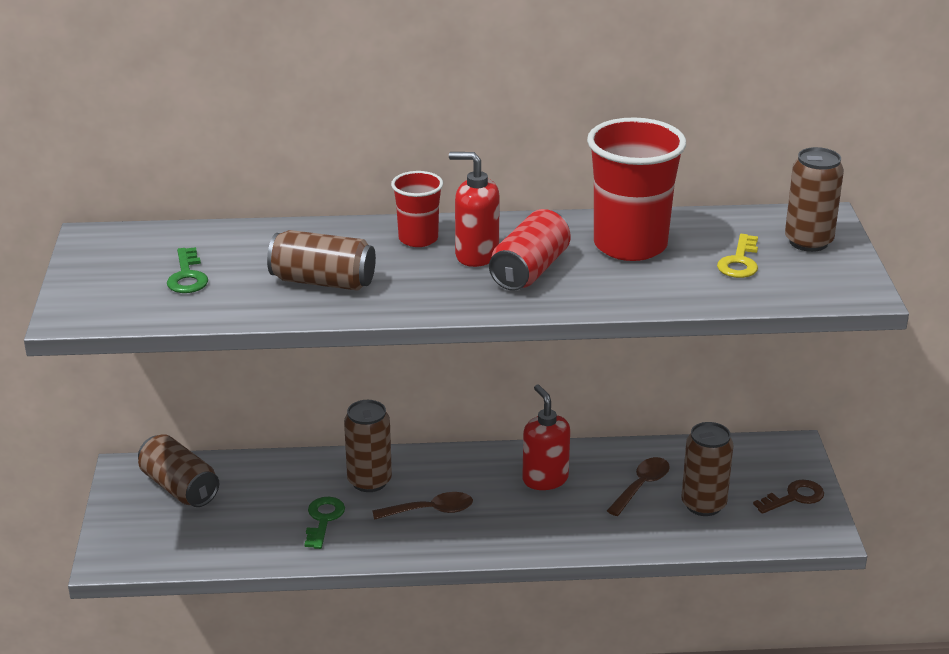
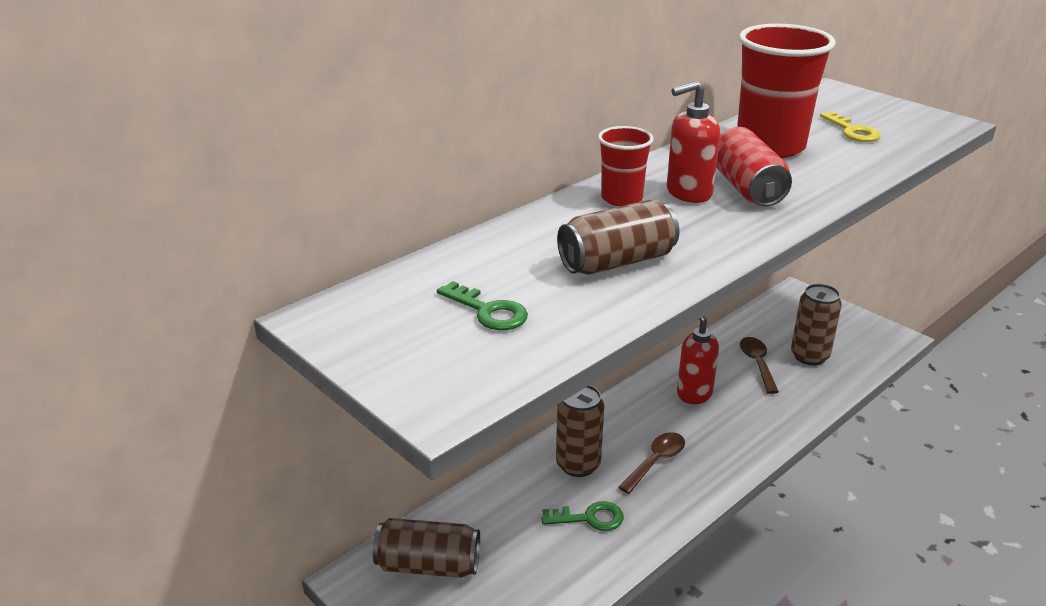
camera: 40 degrees left, 0 degrees up
(323, 519) = (589, 518): green key -> green key turned 120 degrees clockwise
(794, 497) = (846, 324): brown key -> none
(808, 242) = (860, 106): brown can -> none

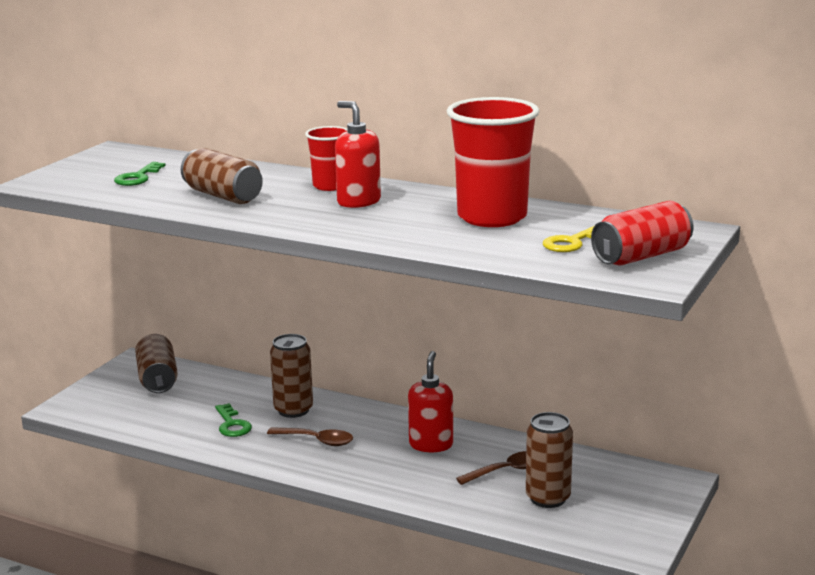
camera: 70 degrees right, 10 degrees down
(746, 188) = (385, 217): red can -> red can (641, 256)

